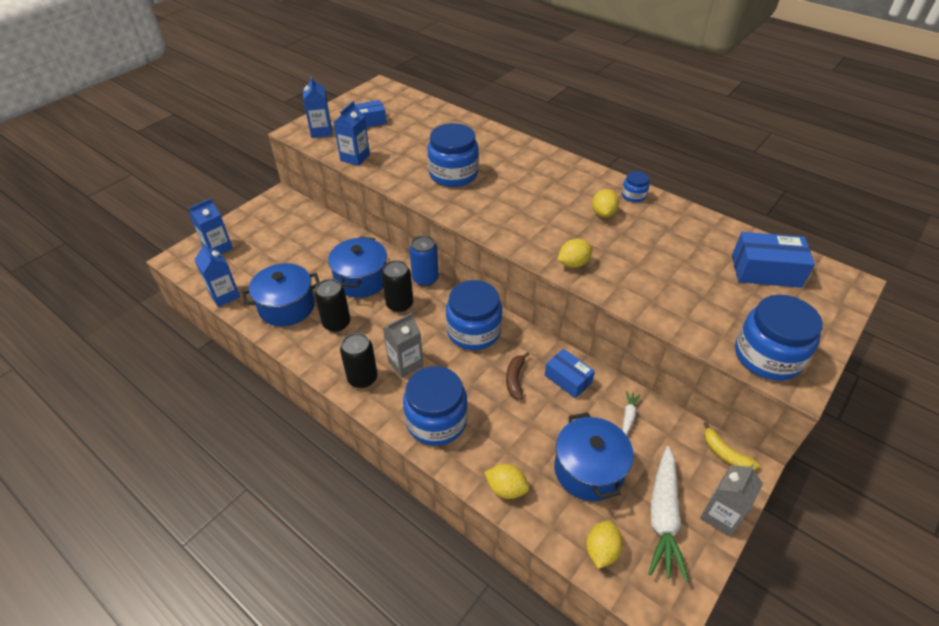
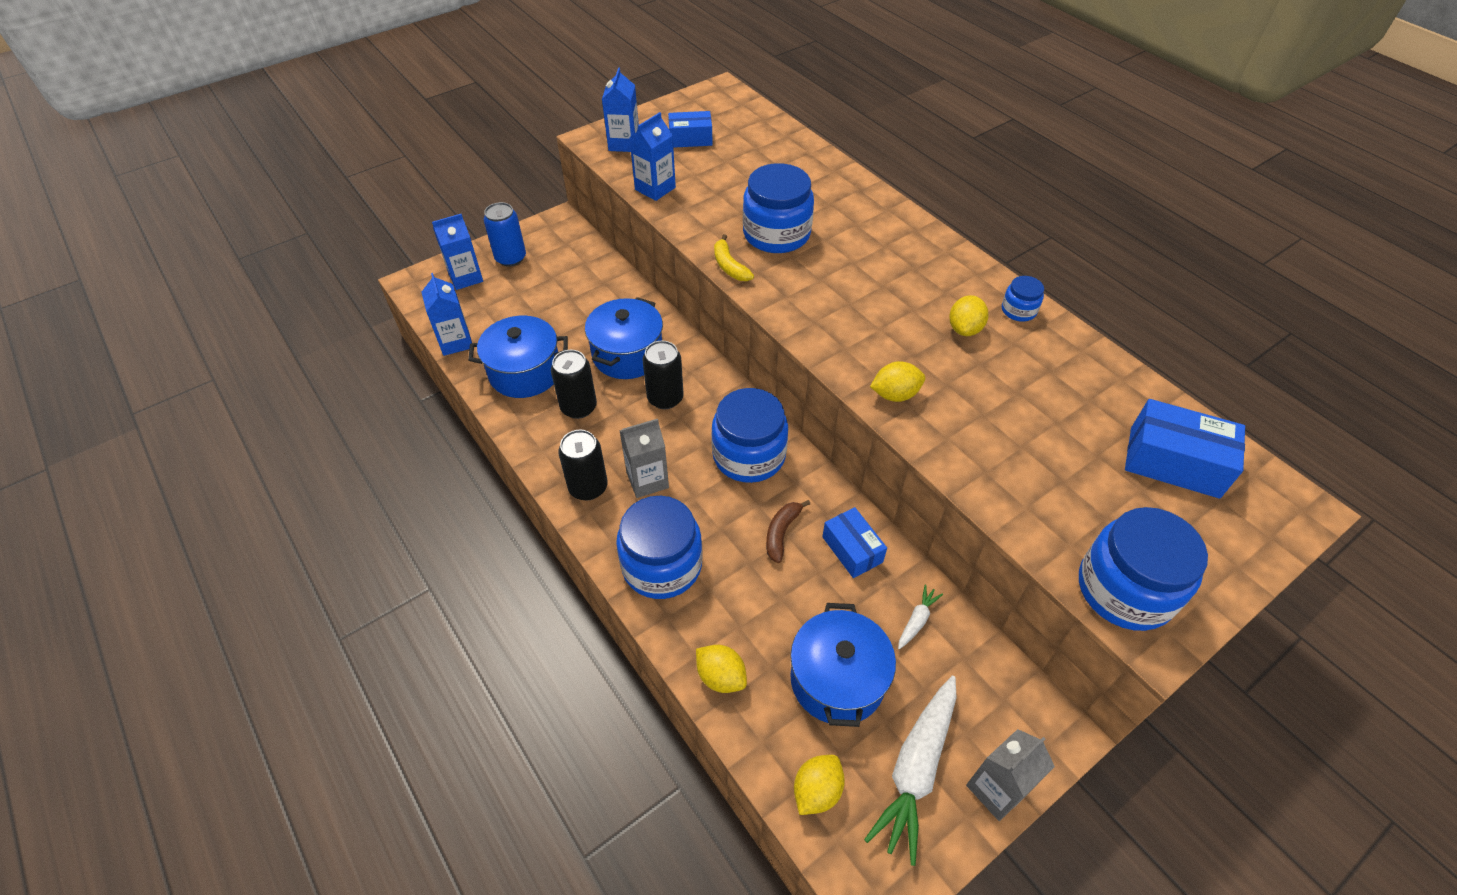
camera: 15 degrees right, 5 degrees up
(425, 279) = (709, 370): blue can -> blue can (510, 258)
(725, 454) = (1035, 706): yellow banana -> yellow banana (729, 266)

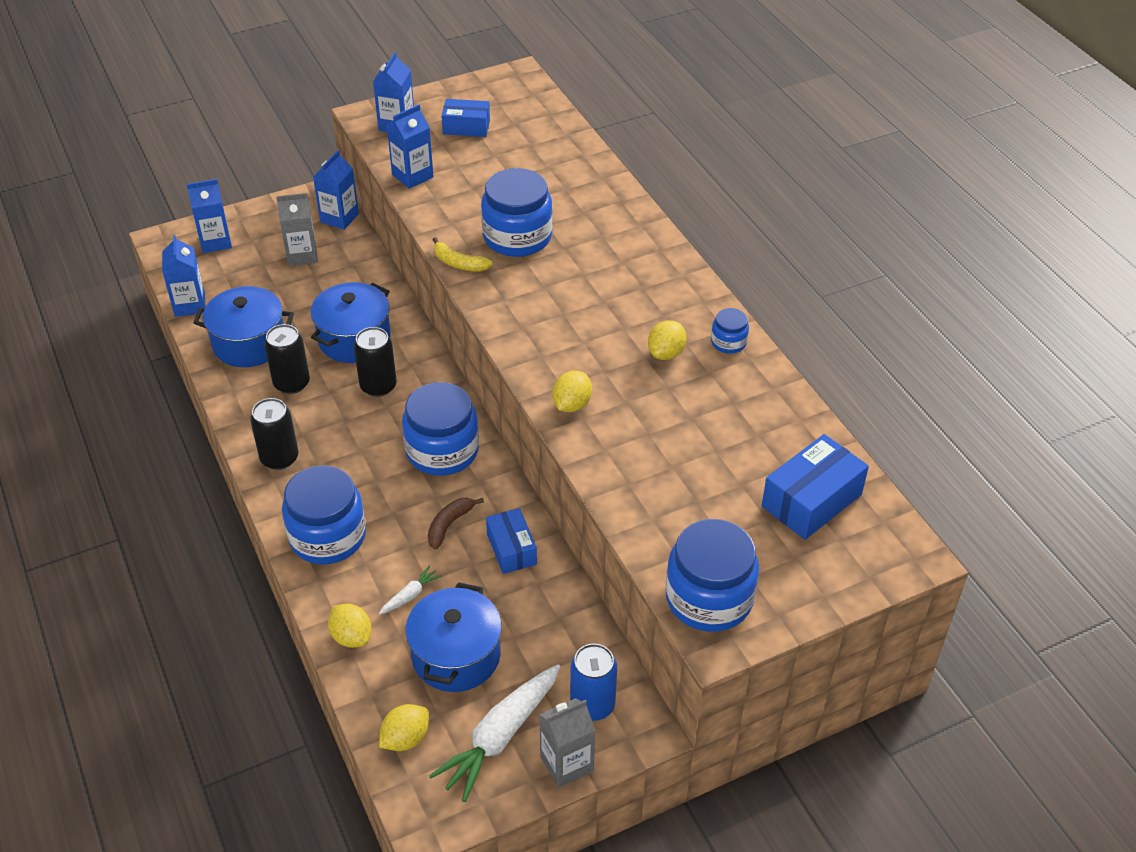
camera: 10 degrees right, 5 degrees down
(510, 258) = (265, 227): blue can -> blue can (592, 705)
(579, 241) = (339, 218): none -> blue carton
(647, 480) = (337, 459): grey carton -> grey carton (302, 255)
(729, 266) = (459, 263): yellow banana -> yellow banana turned 45 degrees counterclockwise
(895, 394) = (571, 404): yellow lemon -> yellow lemon turned 60 degrees counterclockwise
(917, 620) = (549, 618): white carrot -> white carrot (410, 595)
(1174, 462) = (811, 500): blue box -> blue box turned 75 degrees counterclockwise

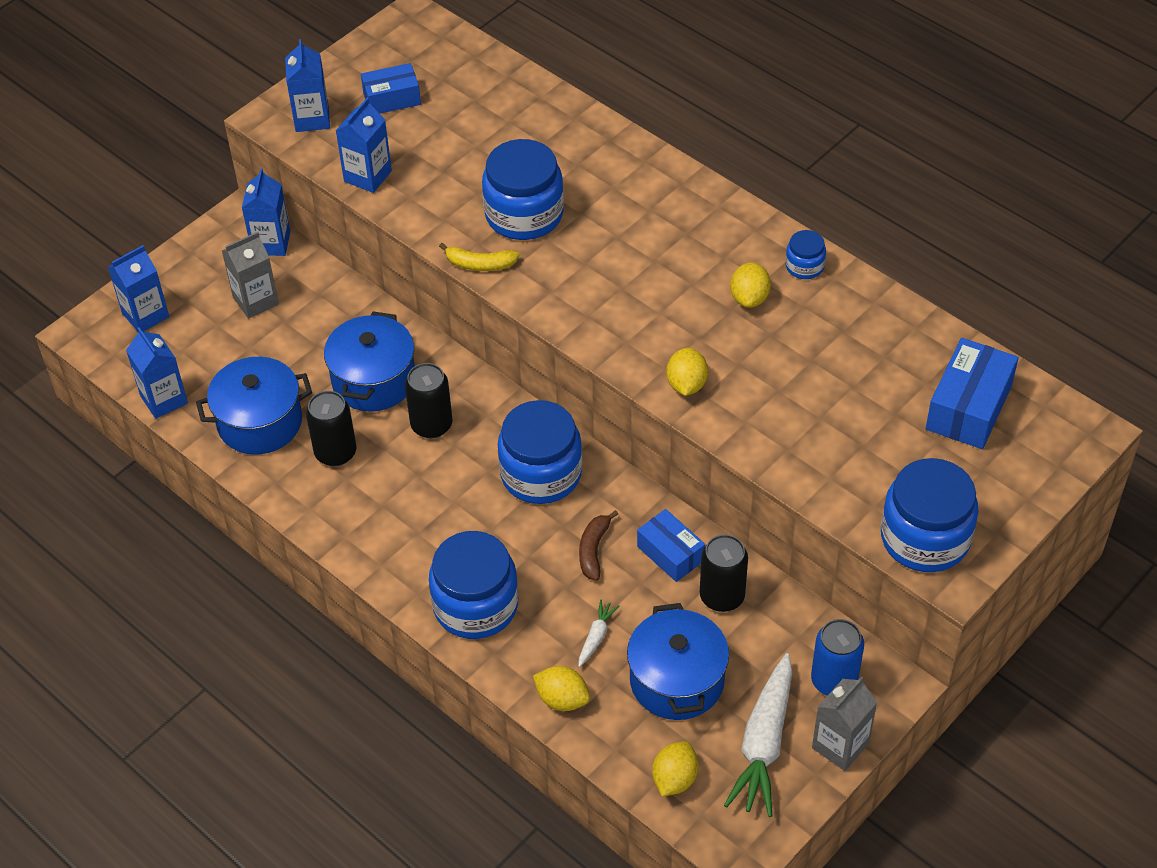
camera: 20 degrees left, 5 degrees up
(279, 458) = (373, 539): black can -> black can (722, 596)

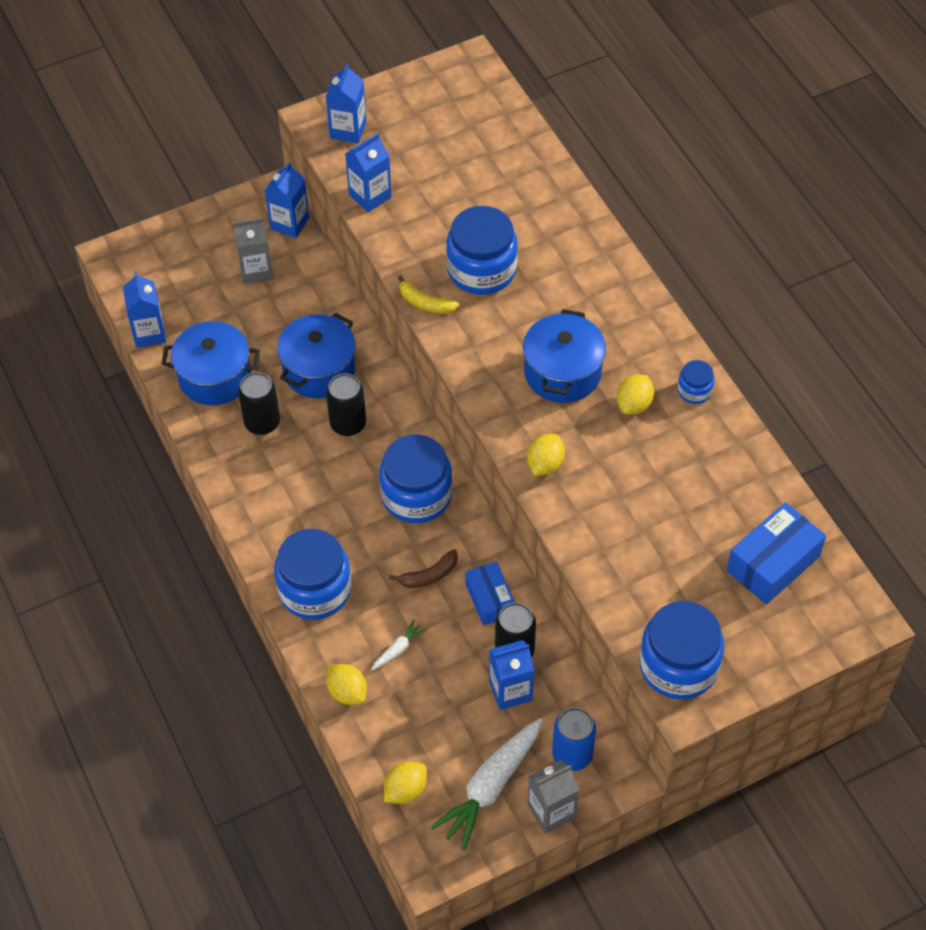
camera: 20 degrees right, 5 degrees up
(145, 315) = (165, 256): blue carton -> blue carton (510, 690)
(392, 99) = (420, 131): blue box -> none
(593, 550) = (429, 575): brown banana -> brown banana turned 150 degrees counterclockwise
(677, 680) = (445, 709): blue pot -> blue pot (562, 372)

